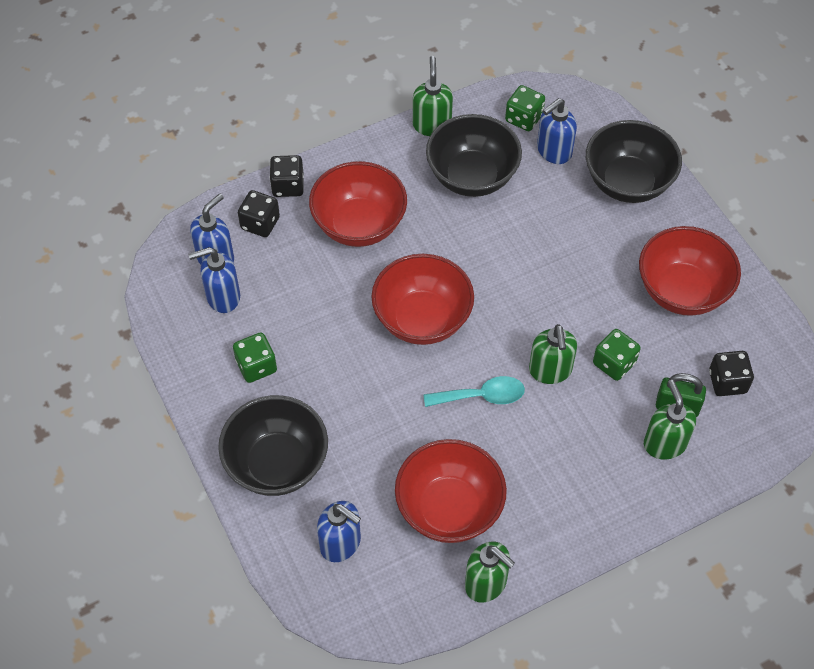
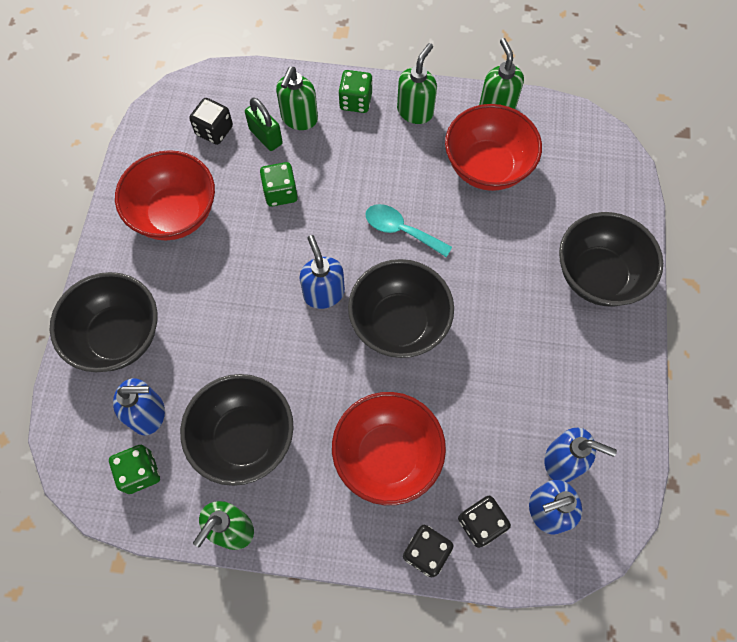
camera: 145 degrees left, 10 degrees up
(256, 366) = (568, 370): green dice -> green dice (355, 101)
(341, 543) = (582, 190): blue soap dispenser -> blue soap dispenser (323, 293)
(422, 319) = (399, 323): red bowl -> black bowl
(550, 370) = (332, 217): green soap dispenser -> green soap dispenser (415, 111)

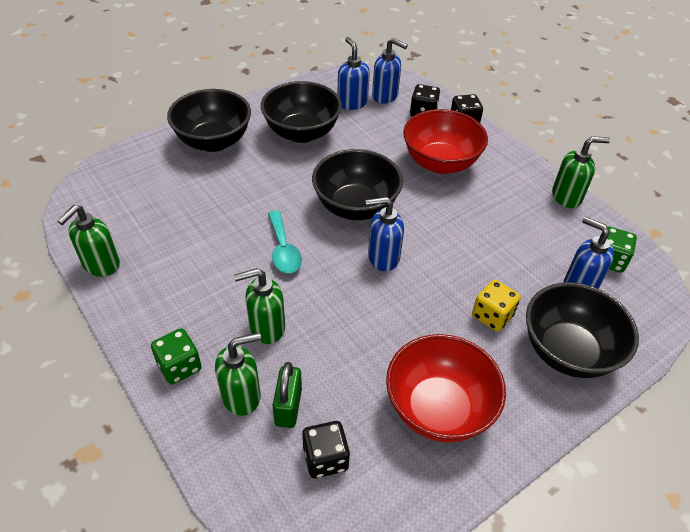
camera: 135 degrees left, 20 degrees down
(196, 317) = (492, 316): none -> yellow dice
(244, 438) = (520, 227): black bowl -> black bowl (302, 133)
(280, 193) = (333, 347): green dice -> none
(323, 293) = (383, 258): blue soap dispenser -> blue soap dispenser turned 60 degrees clockwise
(415, 111) = (152, 315): green soap dispenser -> green soap dispenser (266, 327)
(487, 167) = (173, 237): red bowl -> none

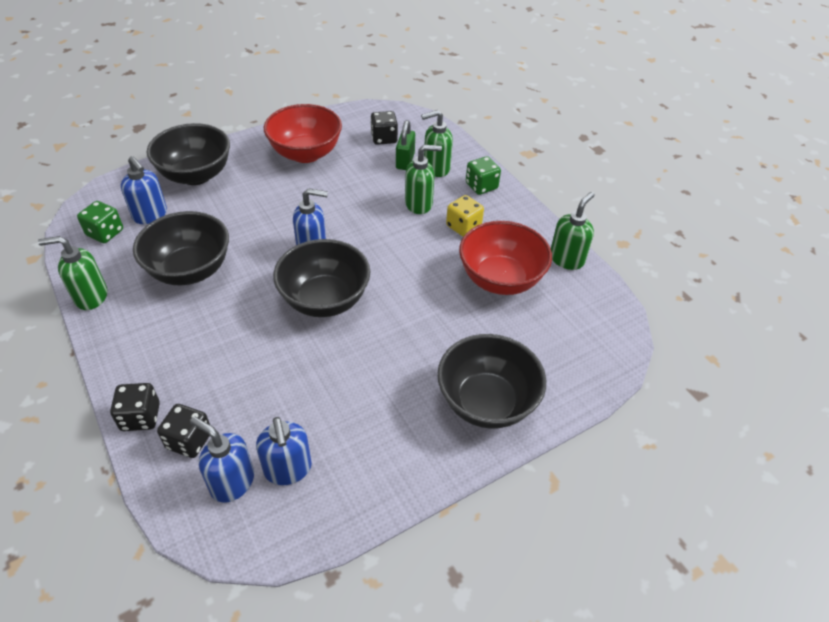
camera: 175 degrees left, 0 degrees up
(283, 250) = (403, 261): turquoise spoon -> none
(302, 133) = (370, 411): black bowl -> black bowl (190, 270)
(440, 163) = (208, 350): red bowl -> red bowl (500, 279)
(492, 316) = (239, 200): yellow dice -> yellow dice (463, 226)

